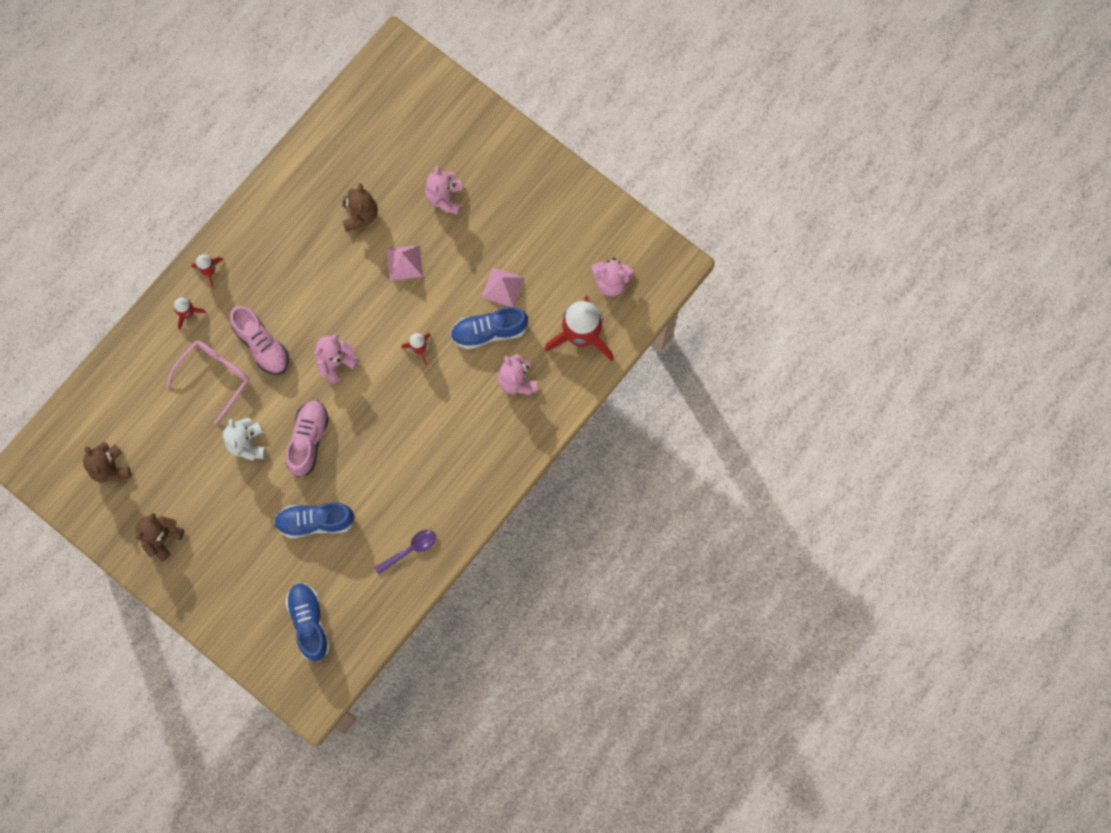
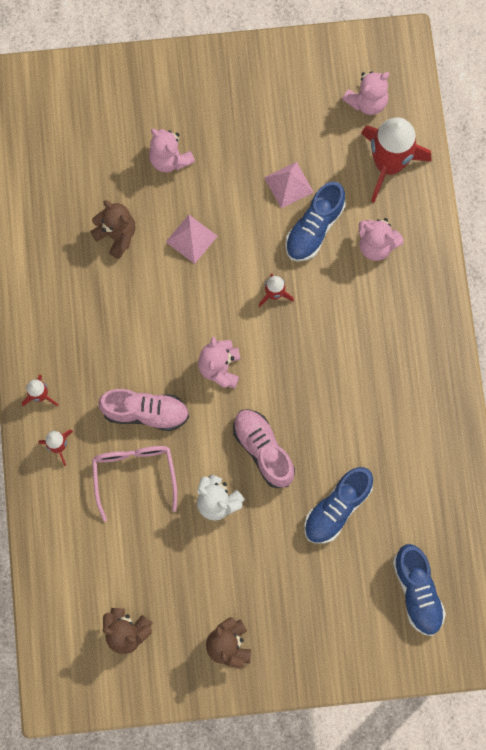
camera: 45 degrees left, 0 degrees up
(309, 623) = (417, 591): blue shoe -> blue shoe turned 135 degrees counterclockwise
(410, 550) = (434, 455): purple spoon -> none

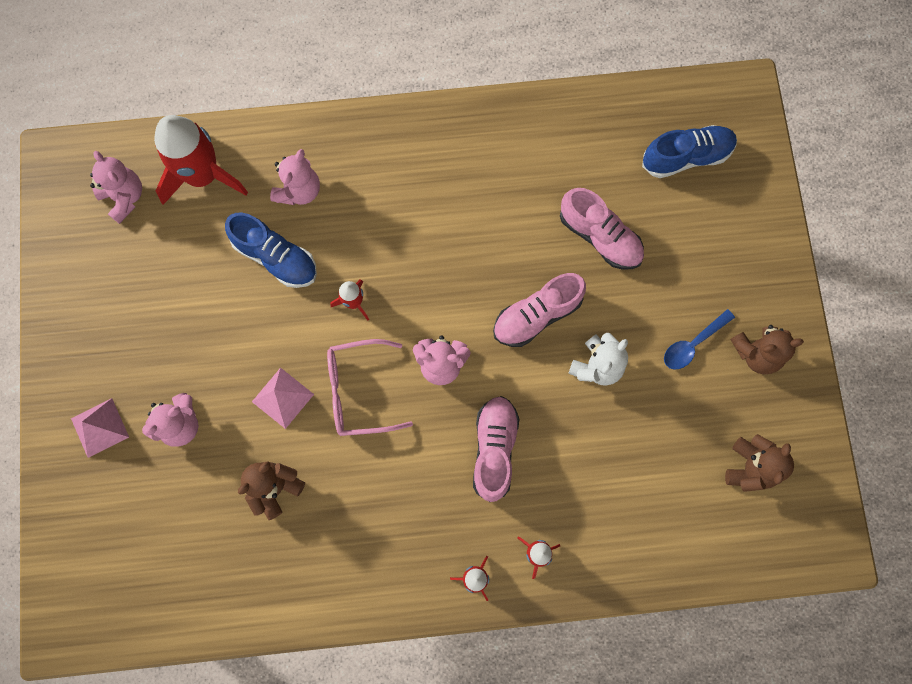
camera: 90 degrees left, 0 degrees up
(134, 475) = (569, 461): pink glasses -> pink glasses (359, 391)
(237, 587) = (693, 344): none -> blue spoon
(288, 184) = (221, 285): pink pyramid -> pink pyramid (99, 427)
(337, 508) = (600, 237): blue shoe -> pink shoe

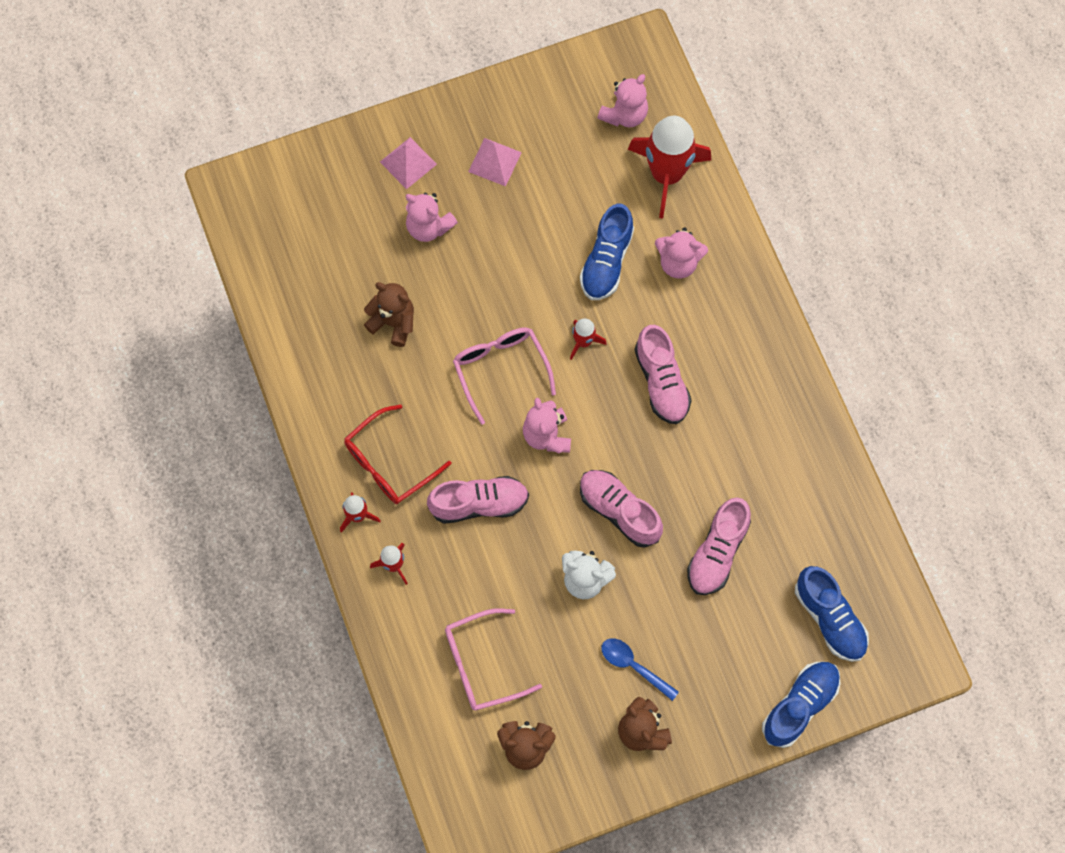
camera: 75 degrees right, 5 degrees down
(283, 398) = (476, 306): pink pyramid -> pink pyramid (495, 162)
(417, 240) = (661, 382): none -> pink shoe
(427, 530) = (389, 463): none -> red glasses
(659, 489) = (482, 664): none -> pink glasses
(761, 206) = (800, 706): none -> blue shoe

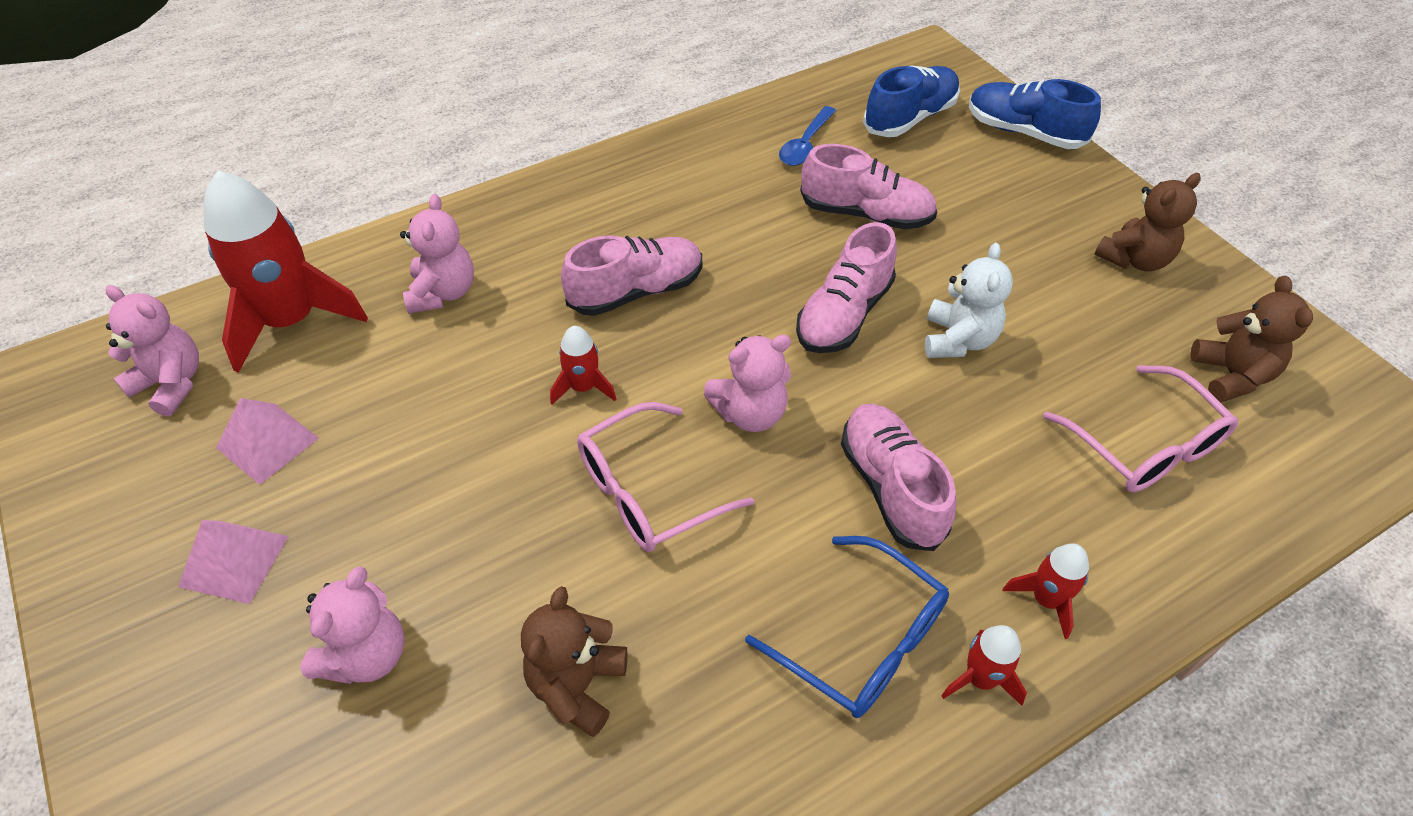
camera: 100 degrees left, 20 degrees down
(389, 463) = (861, 640): red glasses -> blue glasses
(408, 162) = (213, 721): pink pyramid -> pink pyramid (267, 443)
(606, 261) = (441, 375): blue shoe -> none
(633, 666) = (1055, 276): blue spoon -> blue spoon (805, 145)

